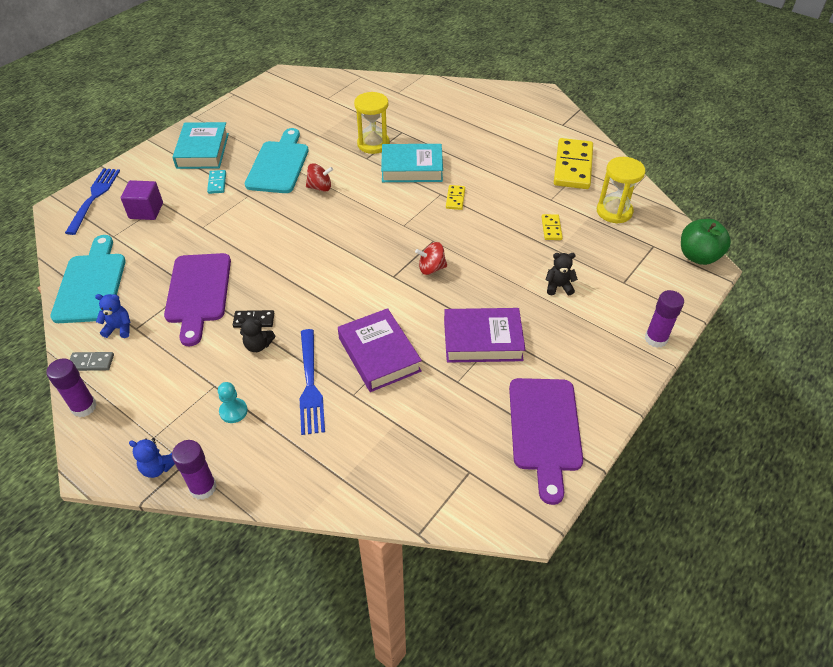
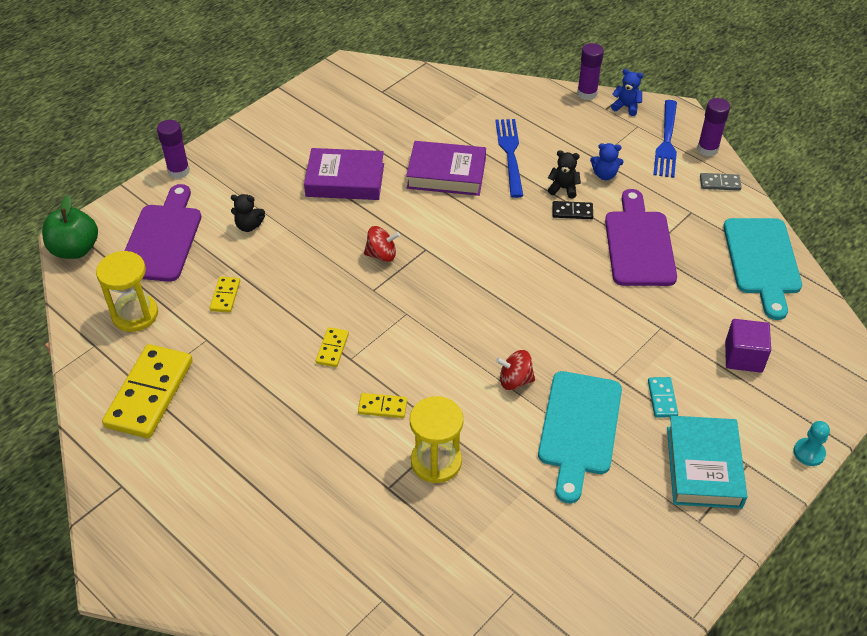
camera: 175 degrees left, 0 degrees up
(94, 198) = (825, 384): blue fork -> blue fork (667, 142)
(119, 328) = (708, 212): blue teddy bear -> blue teddy bear (605, 175)
(233, 411) = (575, 139): turquoise pawn -> turquoise pawn (809, 453)
(379, 354) = (446, 174): purple book -> purple book turned 60 degrees counterclockwise
(412, 168) = (382, 407): turquoise book -> yellow domino
(545, 429) = (313, 112): purple cutting board -> purple cutting board (162, 238)

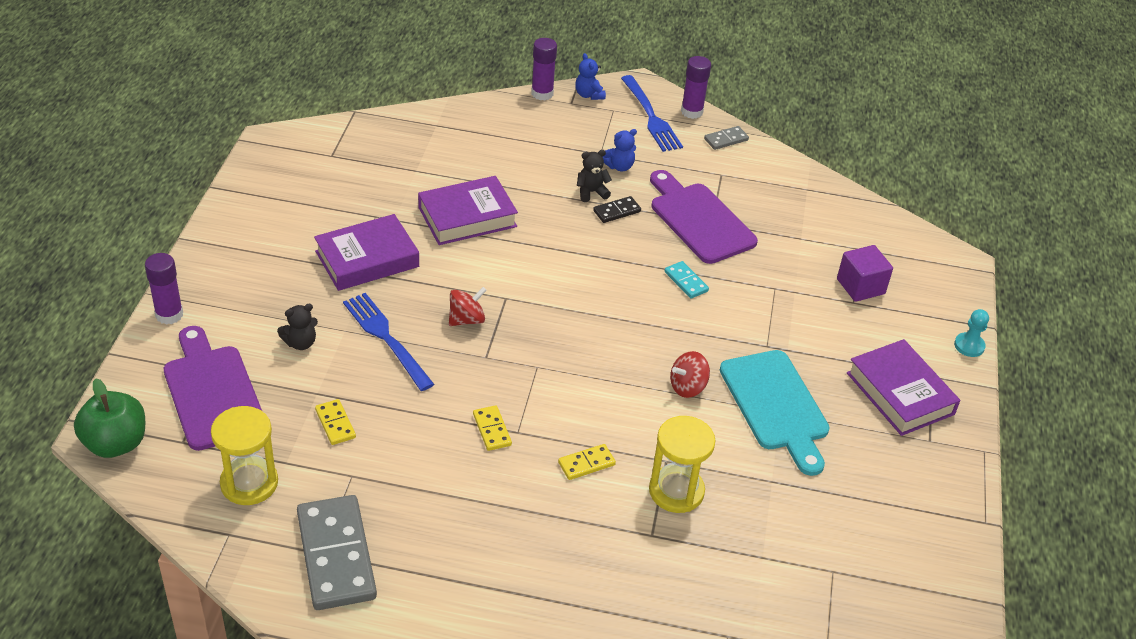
camera: 35 degrees left, 5 degrees down
(150, 394) = (336, 555): yellow domino -> grey domino
(510, 154) = (514, 176): blue fork -> blue fork (386, 338)
(626, 107) = (589, 95): blue teddy bear -> blue teddy bear turned 105 degrees counterclockwise
(662, 398) = (824, 350): turquoise domino -> turquoise domino (686, 281)
(703, 467) = (900, 393): turquoise book -> purple book
(762, 261) = (813, 197): turquoise cutting board -> none

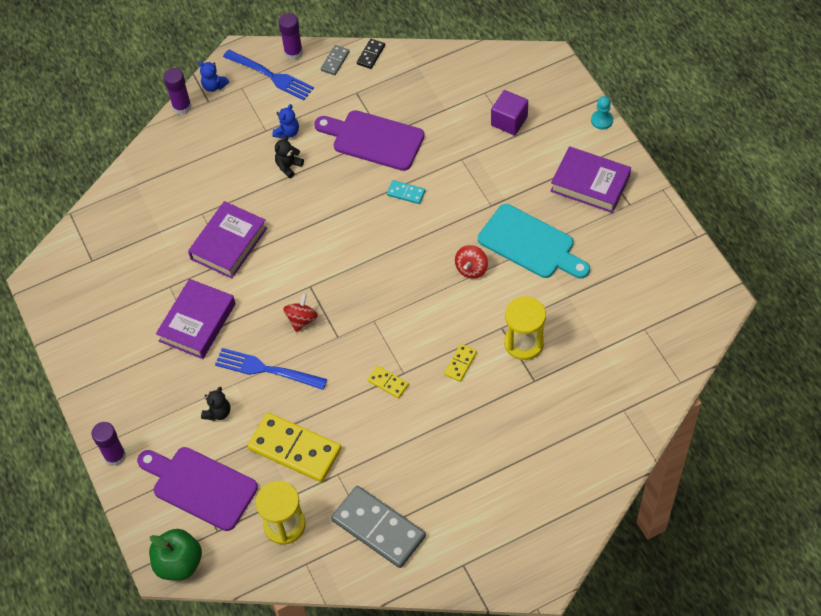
camera: 30 degrees left, 15 degrees up
(335, 424) = (294, 449): yellow domino -> yellow domino, size x2.19
(617, 211) = (317, 170): black domino -> black domino (371, 55)

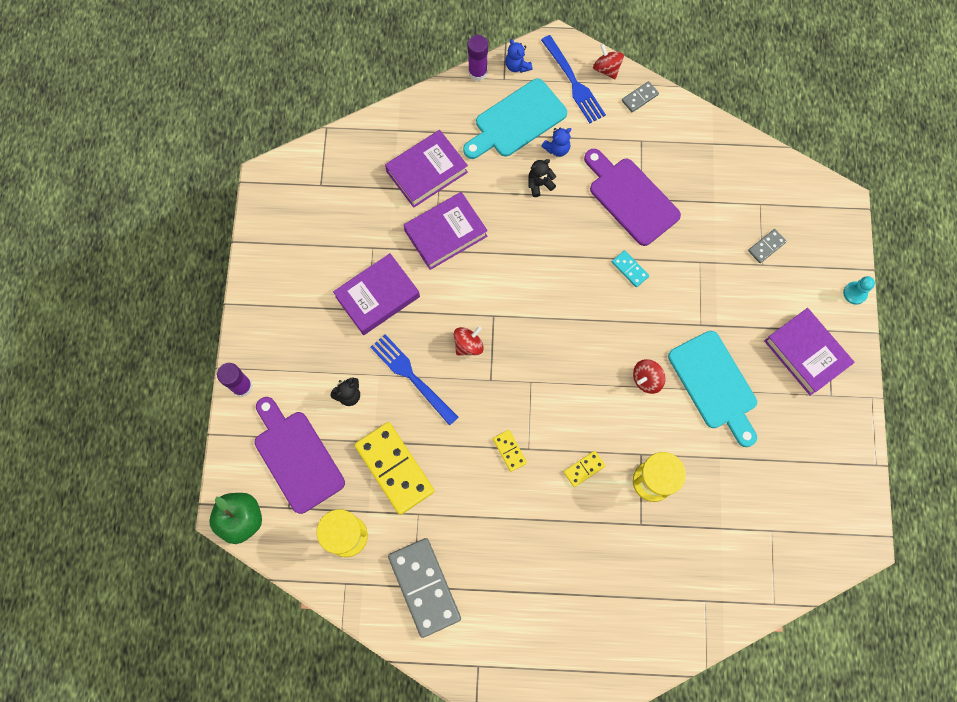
camera: 25 degrees right, 15 degrees up
(183, 204) = (427, 172): none -> purple book
(239, 128) = (517, 121): none -> turquoise cutting board
(293, 53) = (606, 69): purple glue stick -> red spinning top
(371, 55) = (676, 108): black domino -> none
(509, 121) = (766, 246): purple cube -> grey domino

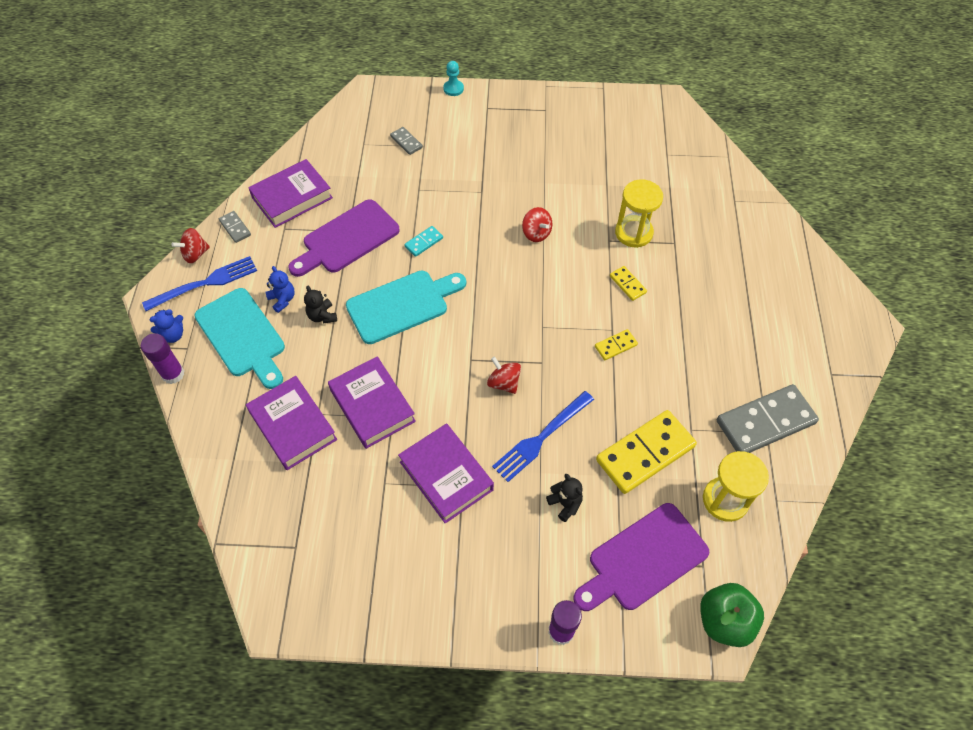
camera: 90 degrees left, 15 degrees down
(715, 384) = (539, 184): turquoise cutting board -> turquoise cutting board (402, 305)
(806, 353) = (508, 123): purple book -> purple book (292, 198)

